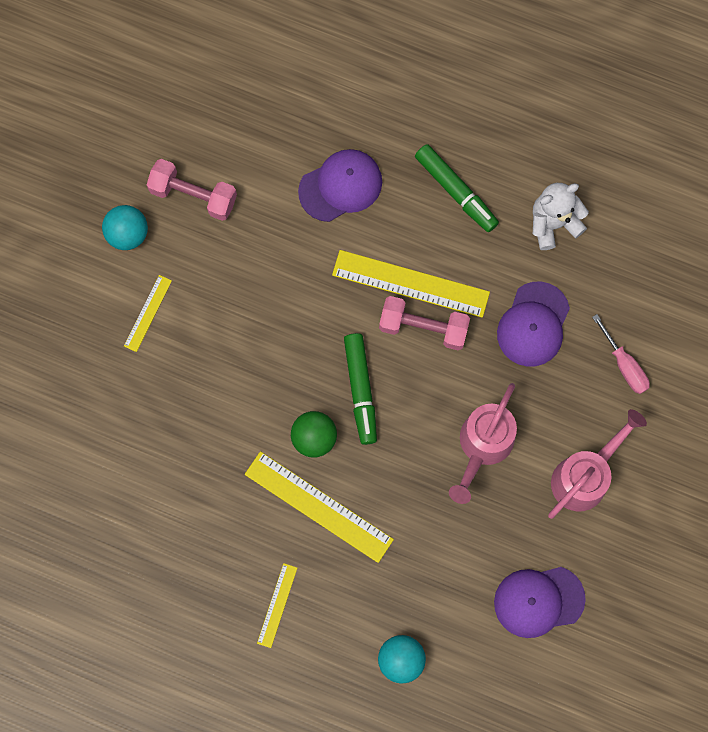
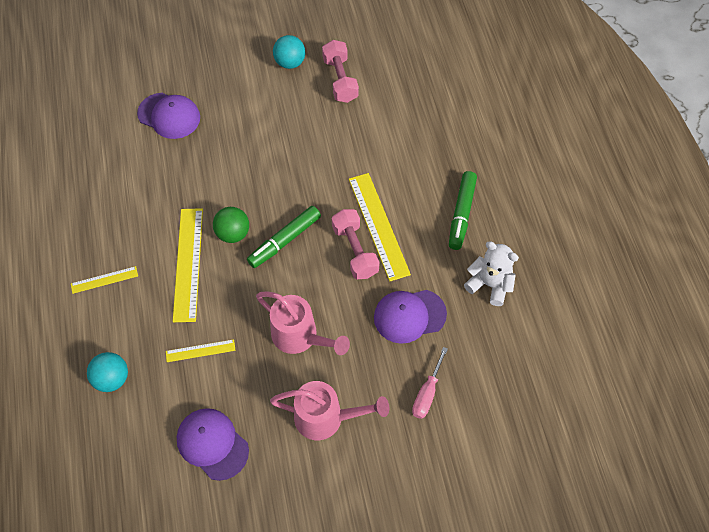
camera: 55 degrees right, 15 degrees down
(147, 313) = (248, 100): yellow ruler -> yellow ruler (200, 350)
(340, 186) = (410, 149): purple cap -> purple cap (169, 116)
(482, 446) = (300, 337): pink watering can -> pink watering can turned 135 degrees counterclockwise

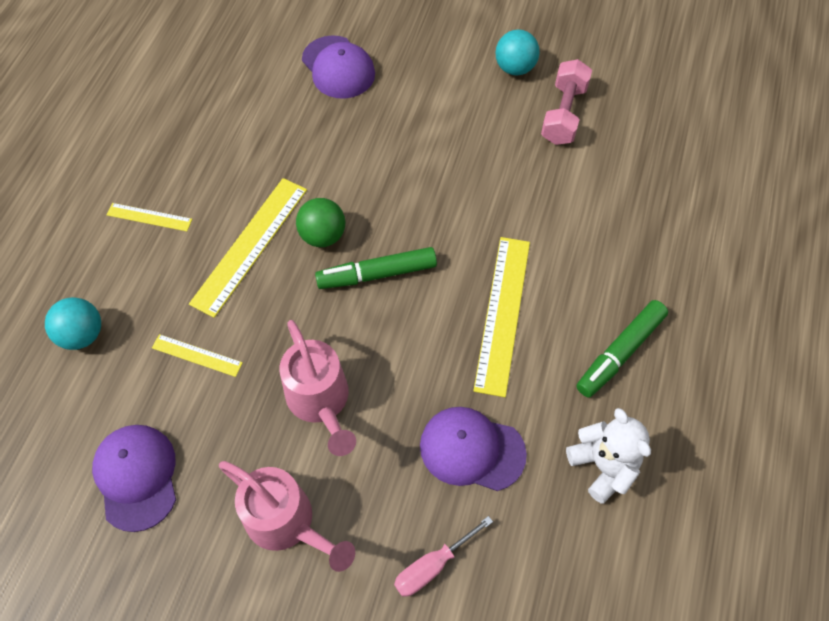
camera: 30 degrees right, 0 degrees up
(355, 251) = (454, 330): pink dumbbell -> none

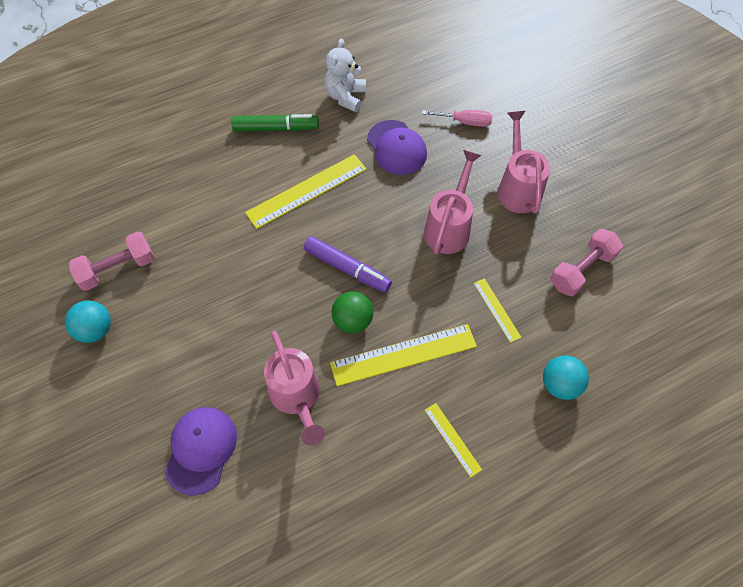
camera: 135 degrees left, 0 degrees up
(136, 477) = (581, 270): purple cap -> pink dumbbell
(306, 148) = (297, 397): none -> pink watering can
(377, 274) = (347, 268): green marker -> purple marker

